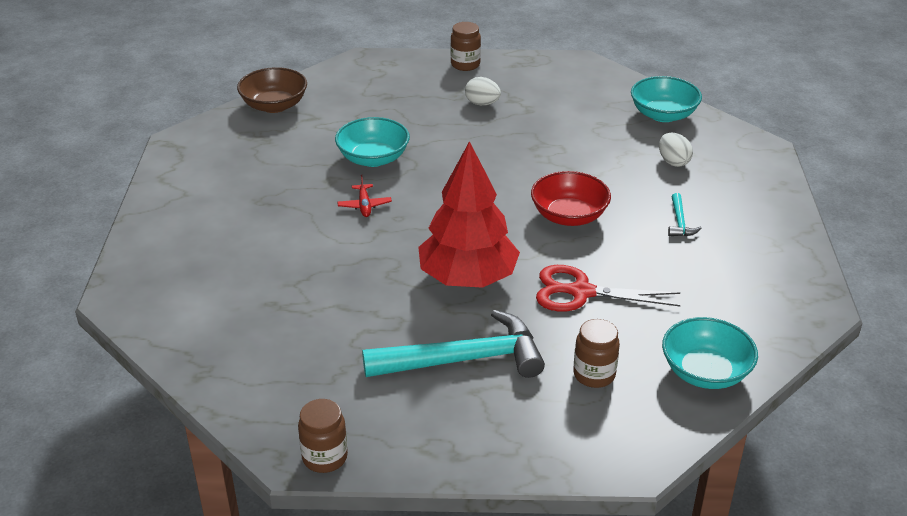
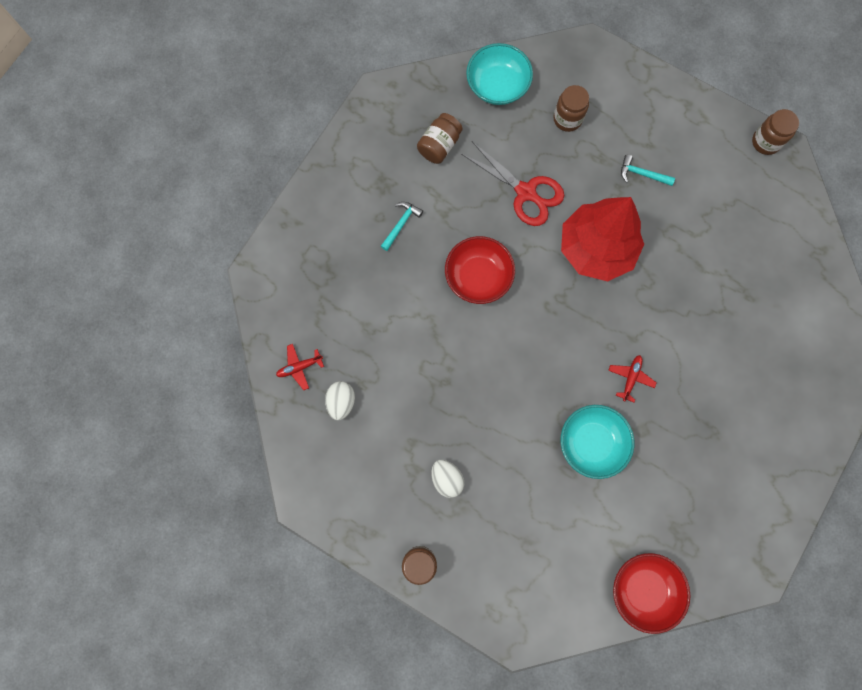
camera: 150 degrees left, 40 degrees up
(274, 105) = (644, 589): brown bowl -> red bowl
(464, 359) = (642, 174): turquoise hammer -> turquoise hammer, size x0.43
(663, 115) = (299, 367): turquoise bowl -> red plane
(673, 162) = (346, 297): white egg -> white egg (341, 402)
(709, 293) = (439, 145): none -> brown jar

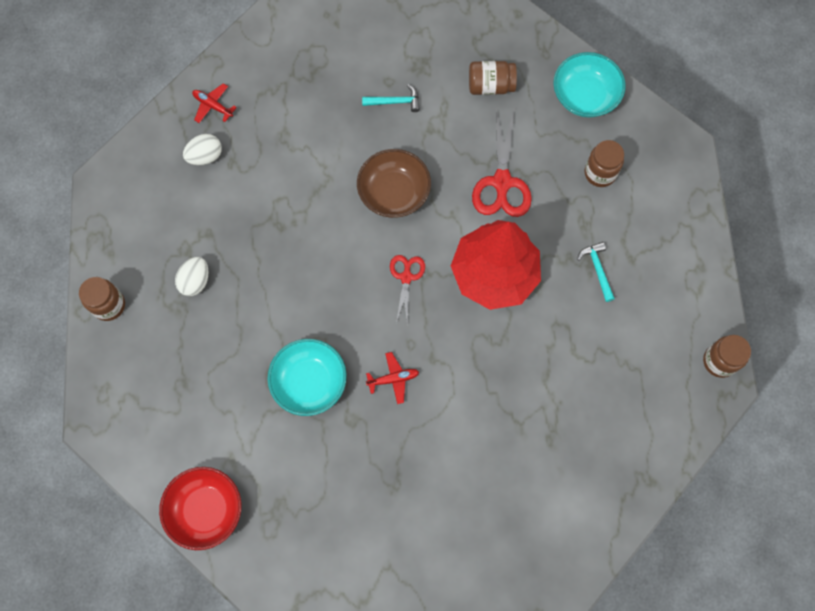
camera: 55 degrees right, 5 degrees down
(478, 276) = (394, 192): red bowl -> brown bowl
(555, 314) = (406, 277): none -> red scissors

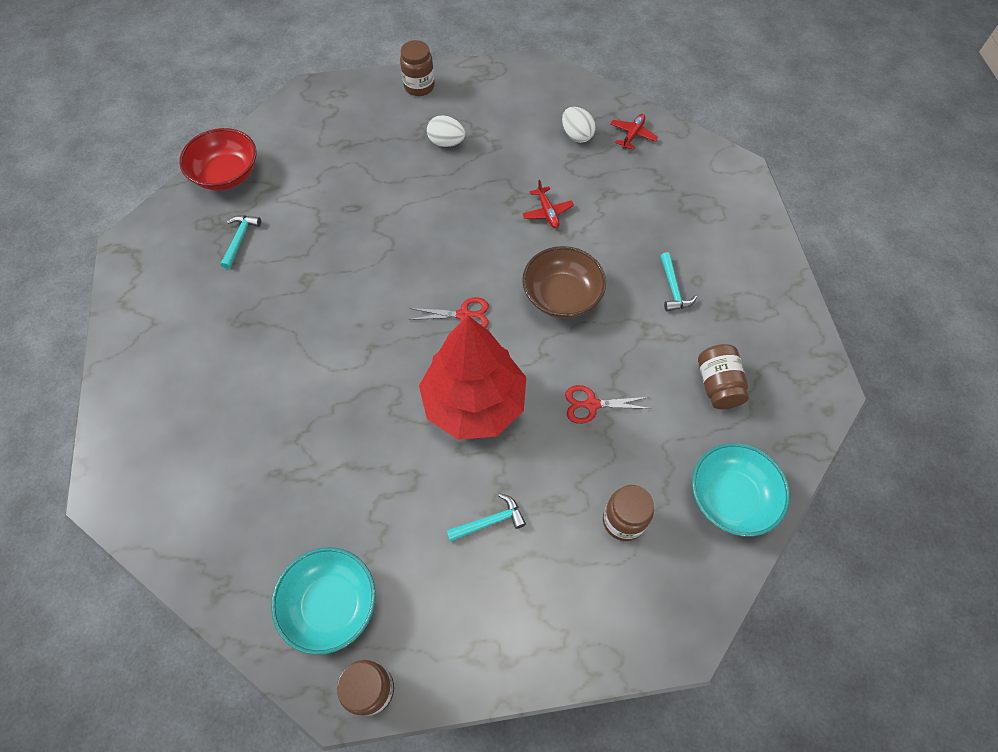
camera: 85 degrees right, 10 degrees down
(296, 489) = (240, 239): none -> turquoise hammer
(309, 382) = (346, 240): turquoise bowl -> turquoise bowl (331, 604)
(393, 379) = (349, 312): red plane -> red plane (547, 212)
(502, 182) = (592, 404): red scissors -> red scissors, size x0.59

